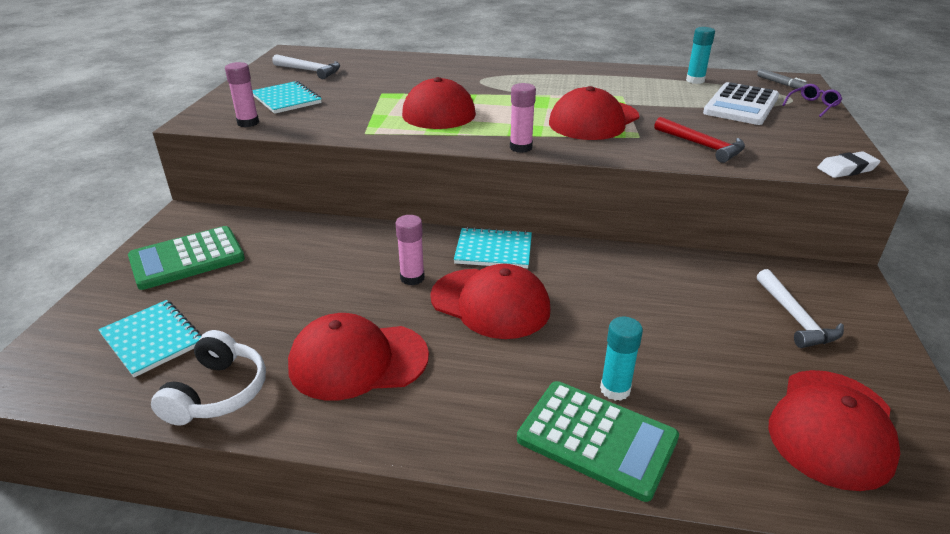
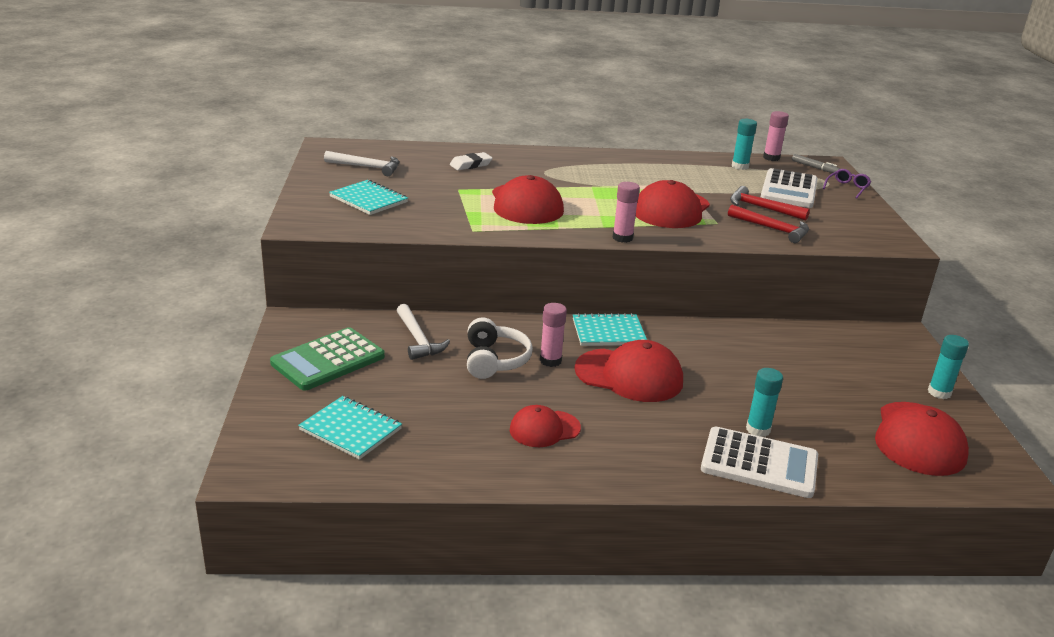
camera: 15 degrees left, 5 degrees down
(218, 392) = (442, 463): white headphones -> white headphones (495, 360)
(248, 123) = (351, 225): pink glue stick -> pink glue stick (771, 158)
(358, 361) = (544, 429): red cap -> red cap, size x0.60
(597, 439) = (759, 463): green calculator -> white calculator
(700, 123) = (762, 208): none -> red hammer
(795, 318) = (872, 366): white hammer -> white hammer (418, 339)
(846, 169) = (890, 243): white eraser -> white eraser (470, 165)
(878, 362) = (939, 392): none -> turquoise glue stick

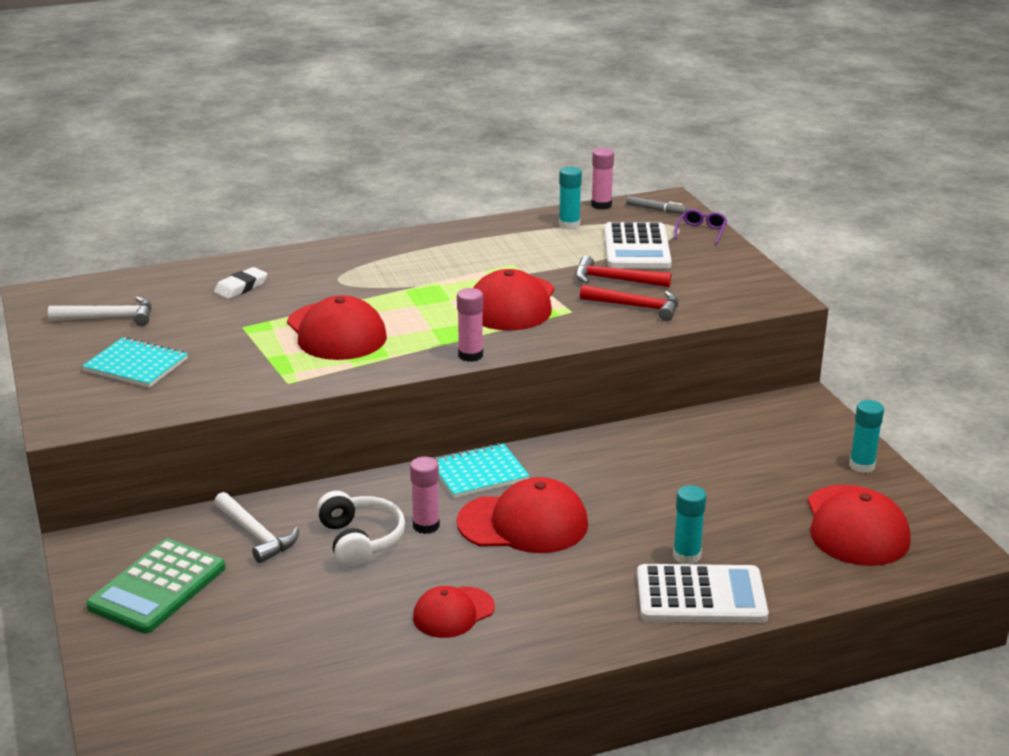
camera: 15 degrees left, 0 degrees up
(350, 429) = (228, 669): turquoise notebook -> none

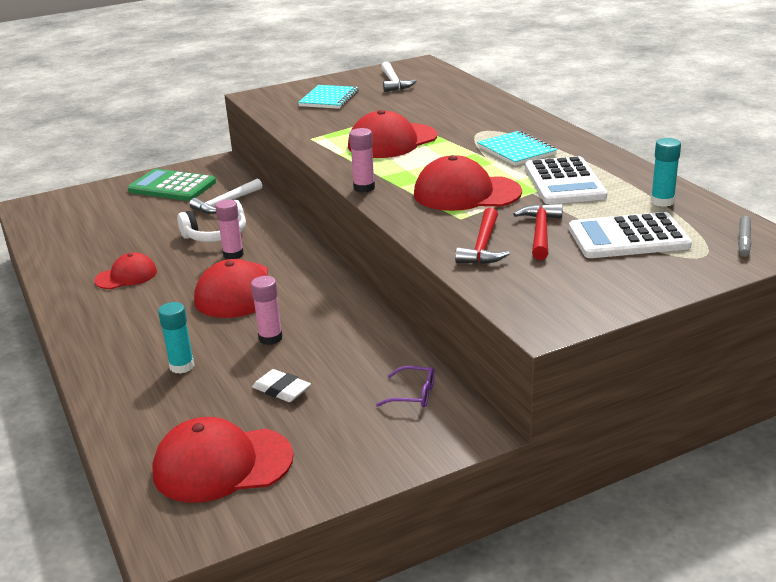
camera: 85 degrees right, 0 degrees up
(241, 287) = (455, 106): white eraser -> white eraser (281, 390)
(453, 612) = (126, 276): red cap -> red cap turned 105 degrees clockwise
(479, 473) = (306, 266): turquoise notebook -> turquoise notebook (516, 150)
(601, 205) = (730, 212): pink glue stick -> pink glue stick (270, 338)
(701, 232) = (700, 270): purple glasses -> purple glasses (413, 394)
(701, 596) = (124, 376): white calculator -> white calculator (564, 182)
(862, 466) = (340, 471): turquoise glue stick -> none

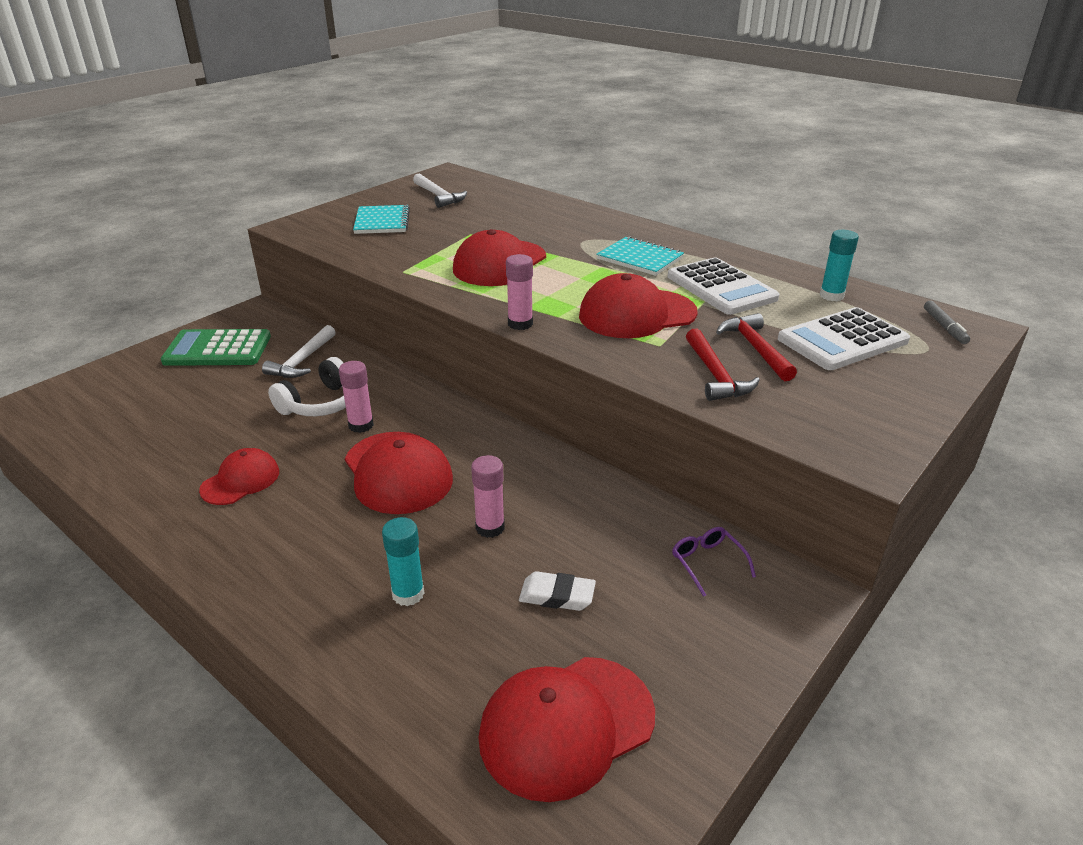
camera: 25 degrees left, 5 degrees up
(413, 394) = (707, 563): purple glasses -> purple glasses turned 105 degrees counterclockwise

